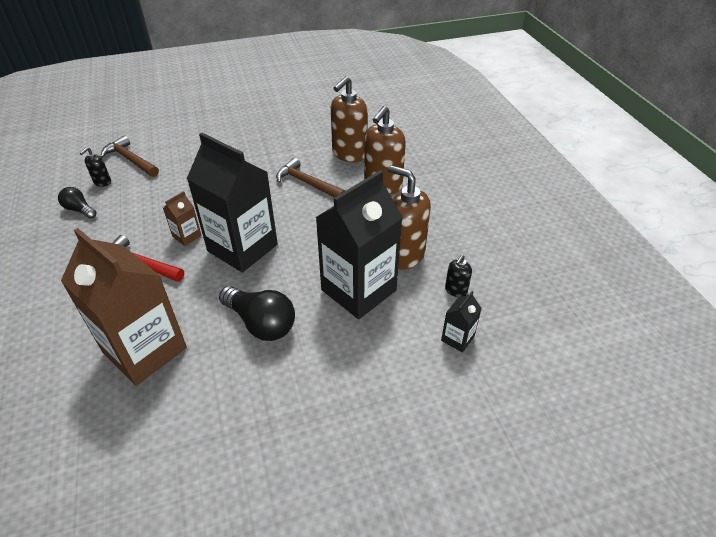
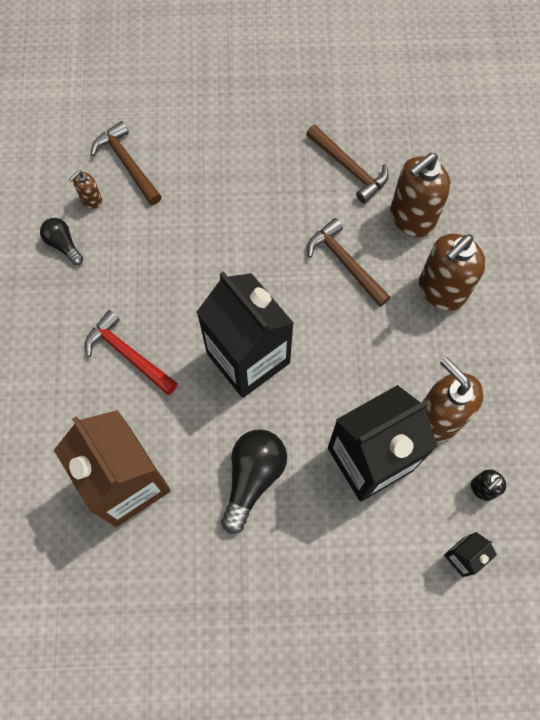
camera: 15 degrees right, 25 degrees up
(102, 182) = (91, 200): black soap dispenser -> brown soap dispenser
(187, 236) = (185, 322): brown carton -> none
(261, 323) = (253, 478): black light bulb -> black light bulb turned 120 degrees counterclockwise
(297, 138) = (349, 168): none -> brown hammer

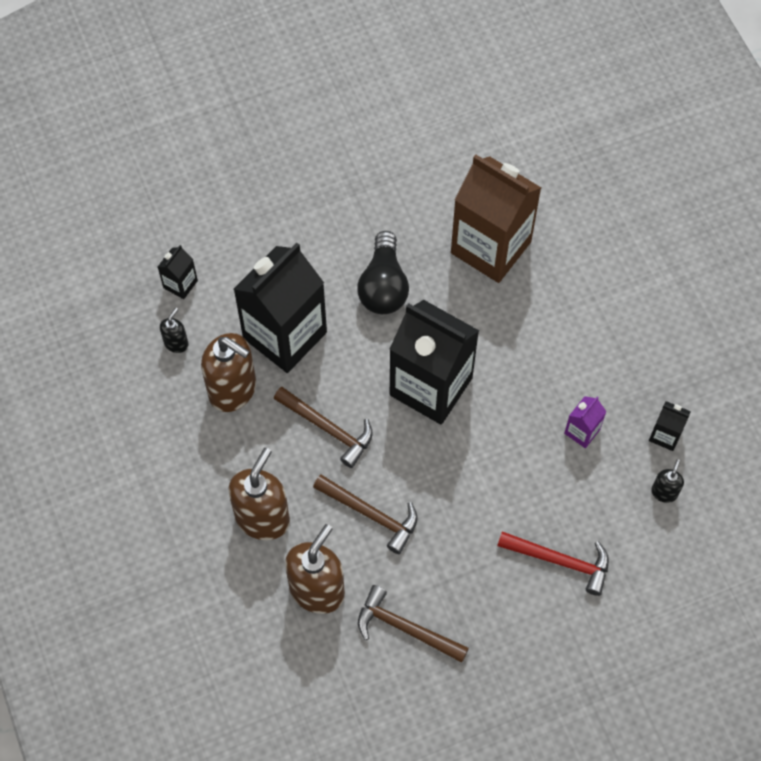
camera: 160 degrees right, 5 degrees down
(63, 245) = (665, 435): black light bulb -> black carton
(91, 200) = (664, 492): brown soap dispenser -> black soap dispenser
(127, 163) = (649, 547): brown hammer -> brown hammer (328, 429)
(128, 354) = (545, 352): red hammer -> red hammer (560, 561)
(132, 272) = (582, 431): none -> purple carton

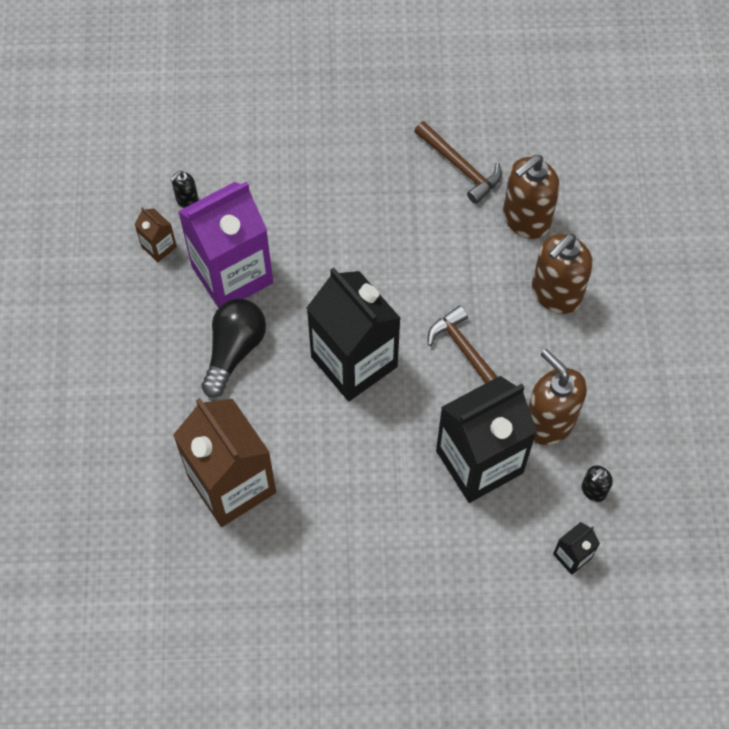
camera: 160 degrees left, 0 degrees up
(371, 514) = (455, 265): brown hammer -> none
(383, 286) = (359, 480): black light bulb -> black light bulb (234, 350)
(560, 561) = (305, 175): red hammer -> none
(582, 431) = (232, 274): purple carton -> purple carton, size x2.37
(665, 435) = (159, 247): black carton -> brown carton

